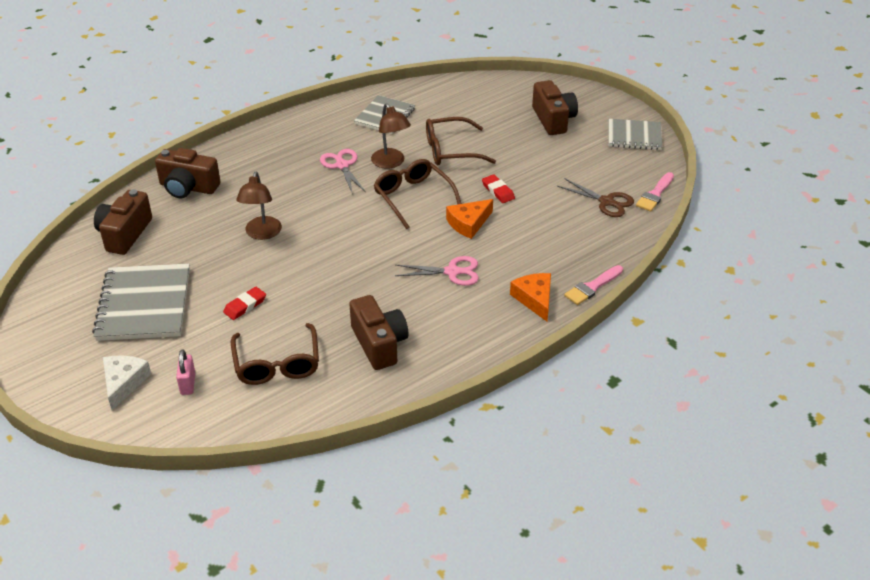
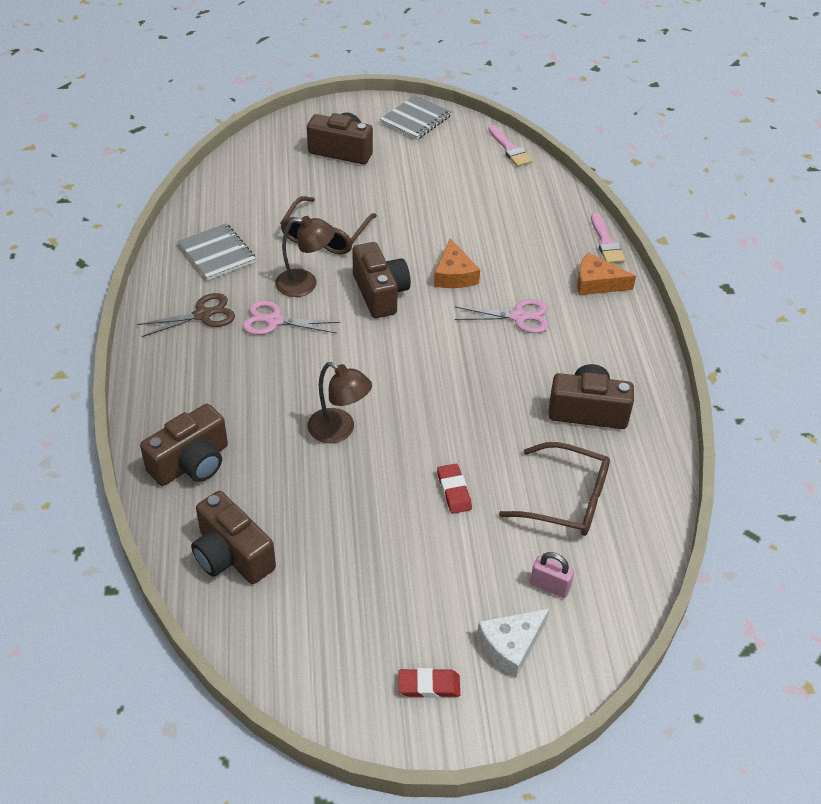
camera: 60 degrees left, 5 degrees up
(124, 383) = (511, 645): white cheese -> white cheese turned 75 degrees counterclockwise
(144, 305) = (385, 580): grey notebook -> none
(413, 198) = (380, 293): brown glasses -> brown camera
(452, 272) = (518, 317): pink scissors -> pink scissors turned 60 degrees clockwise
(498, 191) = (421, 234): red eraser -> red eraser (429, 685)
(606, 202) = (496, 179): brown scissors -> brown scissors (202, 315)

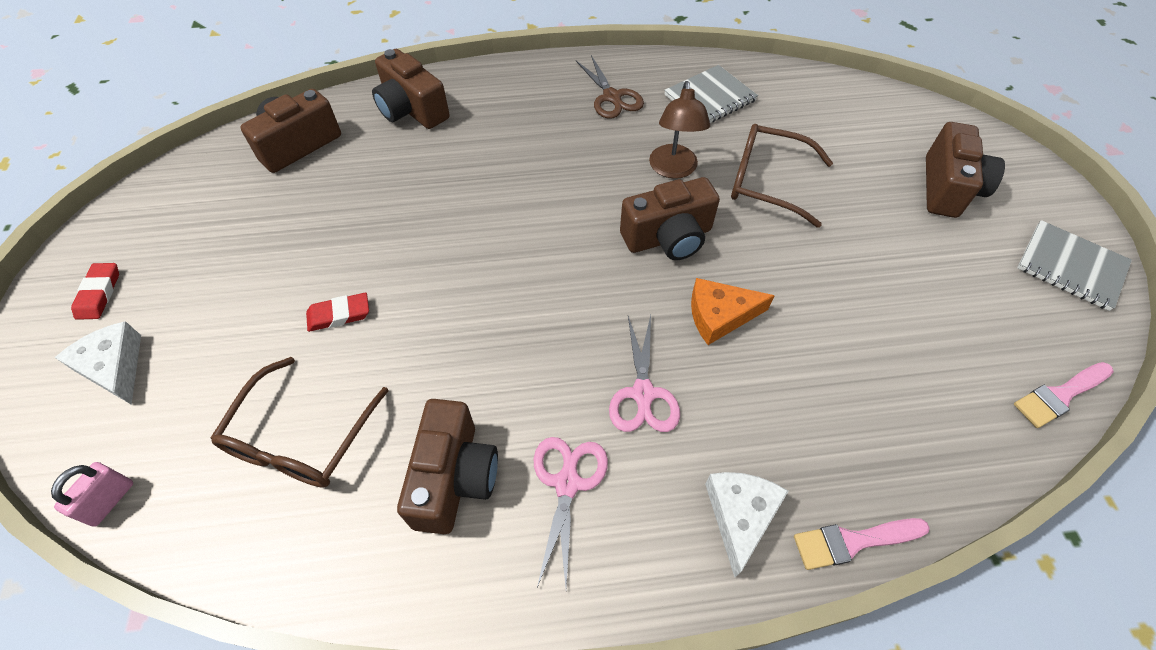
camera: 90 degrees right, 10 degrees up
(274, 321) = (608, 149): pink scissors -> pink scissors (567, 483)
(339, 431) = (442, 210): brown lamp -> none
(549, 586) = (177, 410): pink padlock -> pink padlock (109, 501)
(597, 283) = (740, 516): orange cheese -> white cheese

